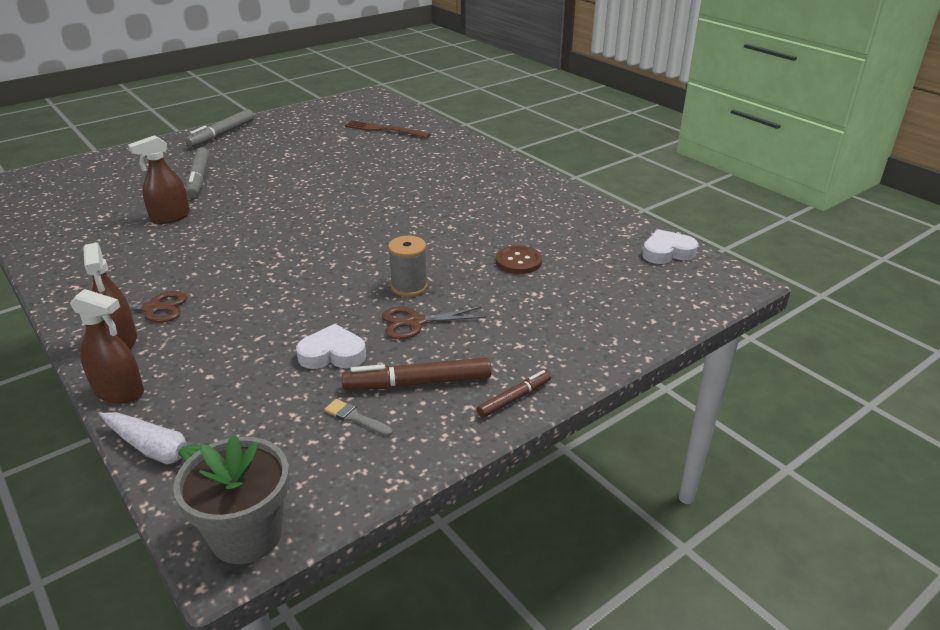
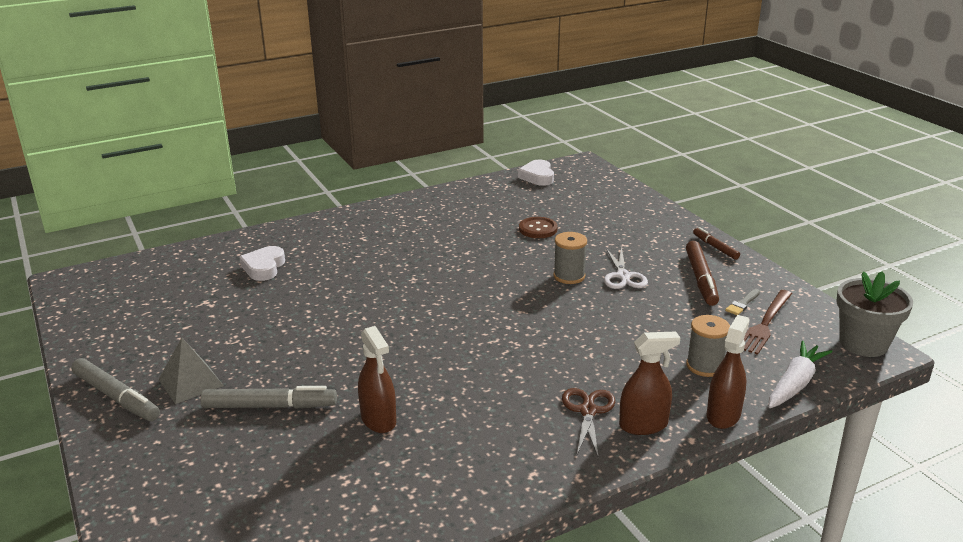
camera: 80 degrees left, 5 degrees down
(214, 381) = (705, 366): none -> grey spool
(234, 151) = (191, 382): none -> grey pyramid
(332, 354) = (665, 312): white heart -> white heart (264, 267)
(384, 130) = (203, 275): brown fork -> brown fork (765, 323)
(415, 322) = (623, 276): brown scissors -> white scissors

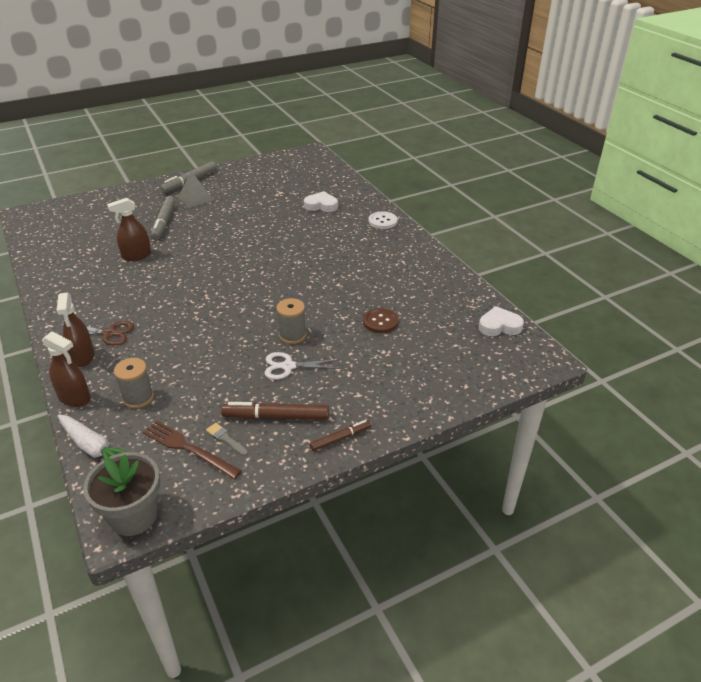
camera: 90 degrees right, 10 degrees up
(323, 226) = (382, 221): none -> white button

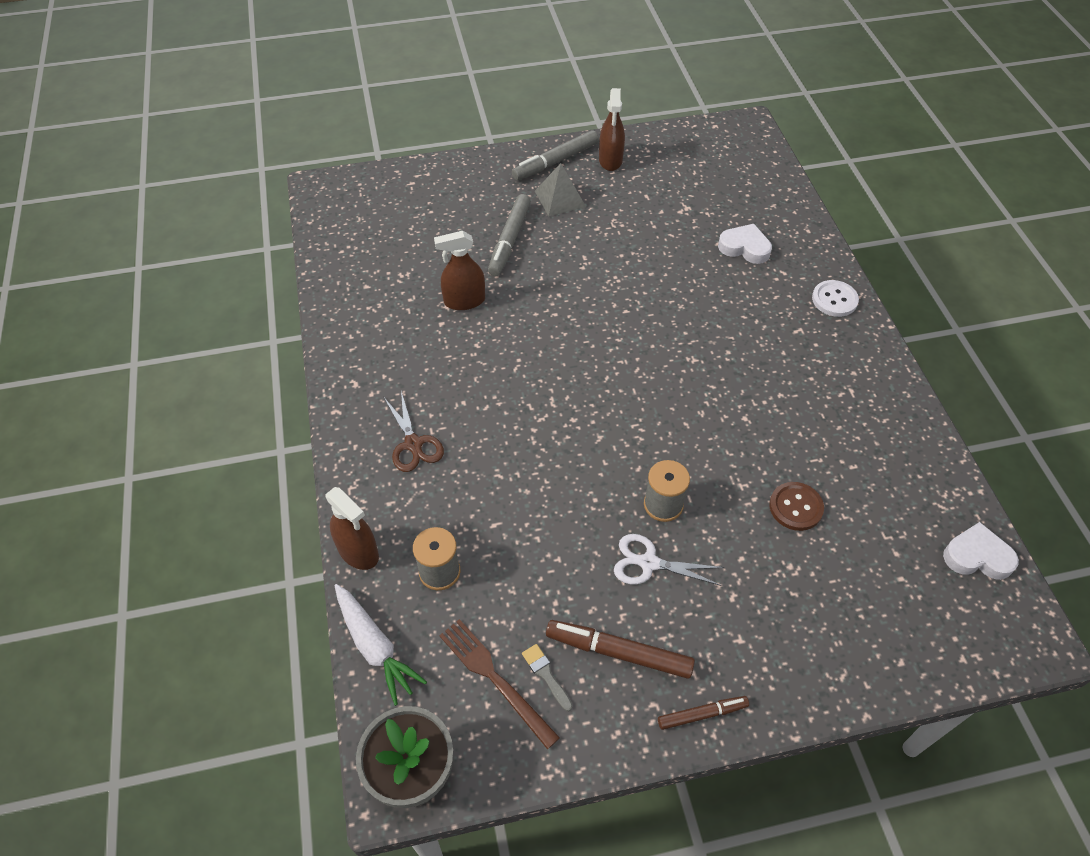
camera: 15 degrees right, 15 degrees up
(83, 357) = (375, 480): brown spray bottle -> brown spray bottle (610, 160)
(109, 333) = (413, 444): brown scissors -> brown scissors turned 45 degrees clockwise

